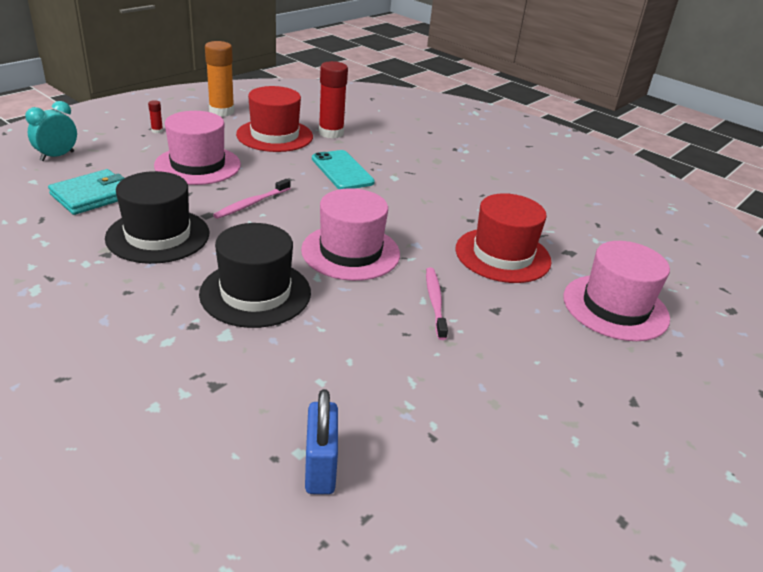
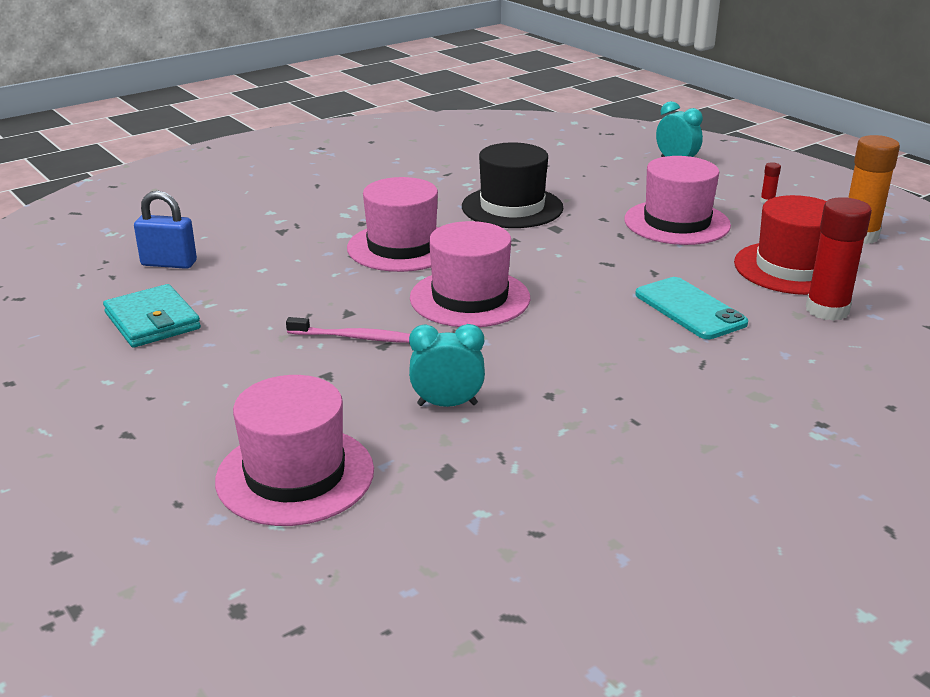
camera: 105 degrees right, 5 degrees down
(92, 195) = (591, 179): turquoise wallet -> turquoise wallet (152, 321)
(251, 204) = (582, 249): pink toothbrush -> none
(255, 293) = (402, 247): black hat -> pink hat
(342, 170) = (690, 309): turquoise phone -> turquoise phone turned 75 degrees clockwise
(502, 255) = (447, 404): red hat -> turquoise clock

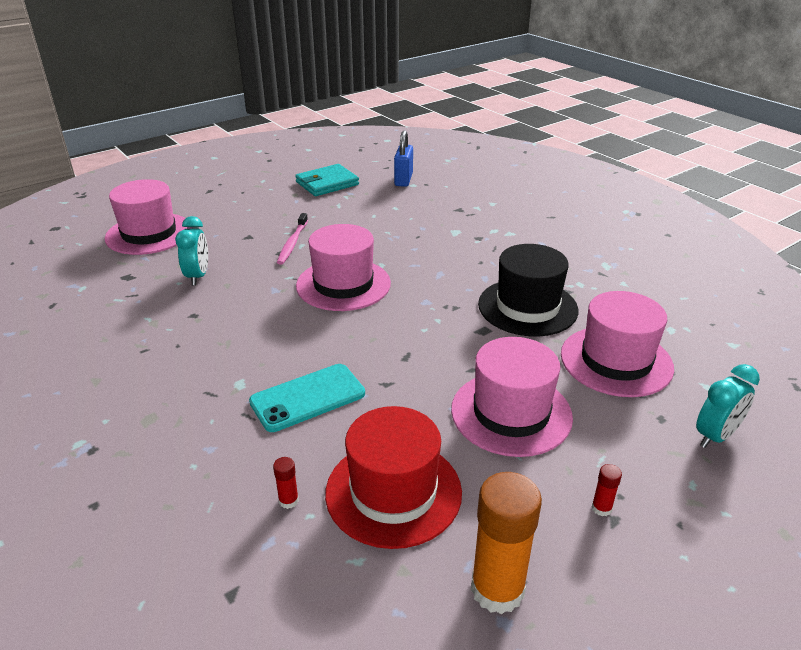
camera: 90 degrees right, 5 degrees up
(402, 247) = (433, 255): pink hat -> pink hat (616, 361)
(827, 310) = (288, 500): red glue stick -> red glue stick, size x0.42

